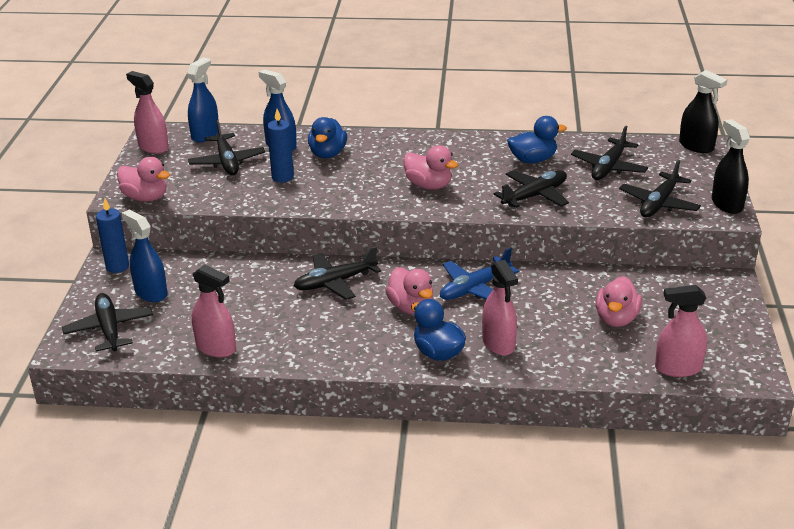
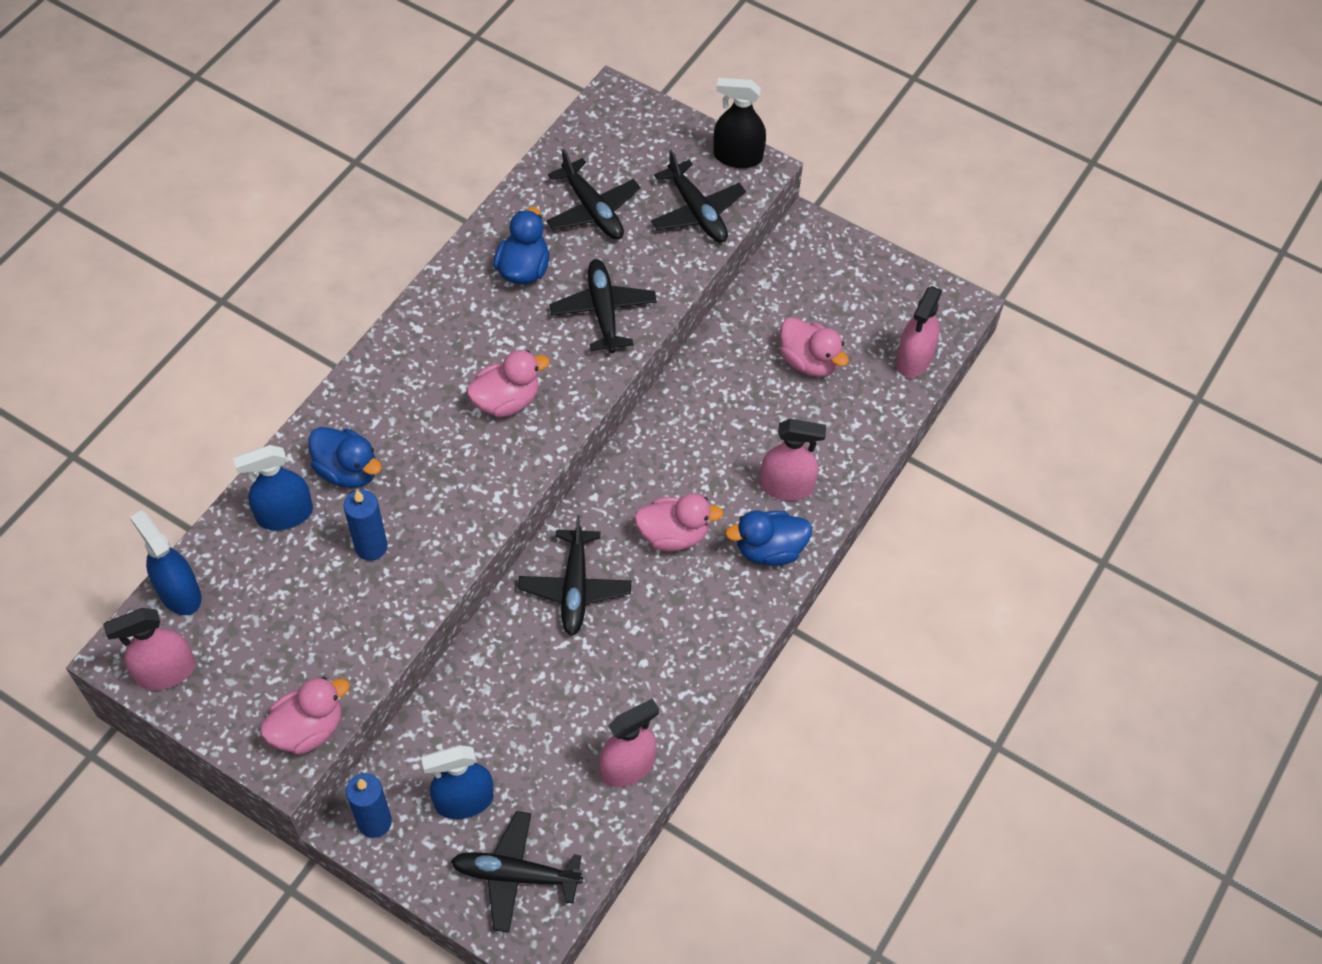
camera: 65 degrees left, 25 degrees up
(227, 162) = (281, 595): black plane -> none
(474, 288) = (676, 457): blue plane -> none
(696, 146) = (606, 106): black spray bottle -> none

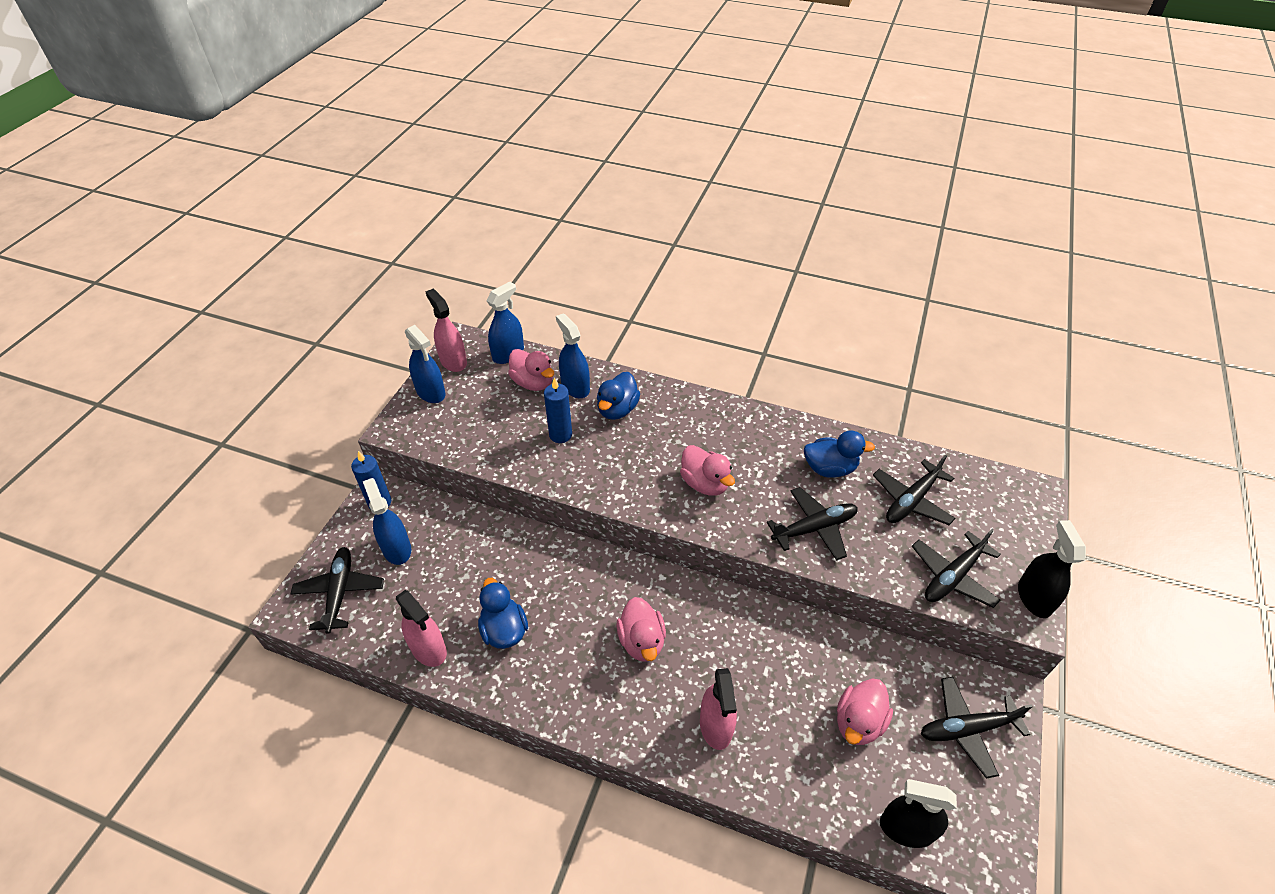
camera: 80 degrees right, 10 degrees down
(224, 708) = (431, 392): none -> blue spray bottle
(308, 729) = (419, 434): pink duck -> pink duck (533, 383)
(575, 588) = (577, 581): black plane -> black plane (967, 729)
(769, 550) = (647, 722): blue duck -> blue duck (504, 630)
(914, 359) = (906, 828): pink spray bottle -> black spray bottle

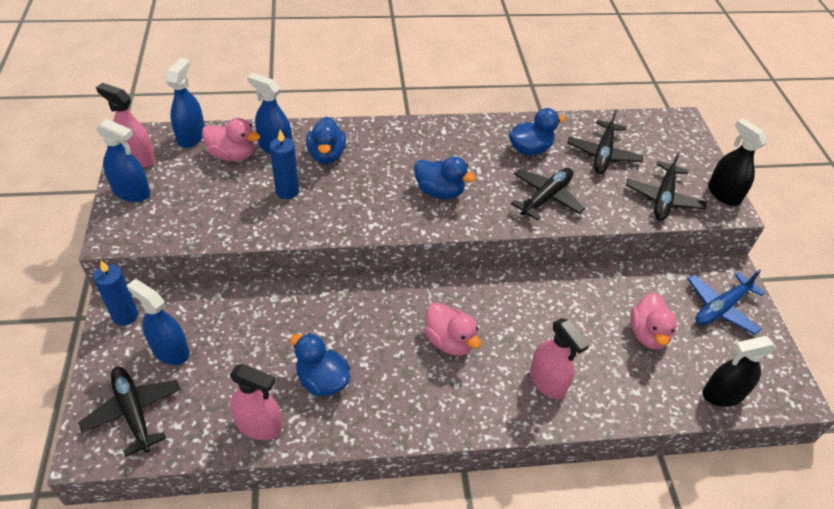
camera: 30 degrees left, 0 degrees up
(705, 483) = (439, 191): pink duck -> blue duck
(967, 729) = (721, 308): black plane -> blue plane

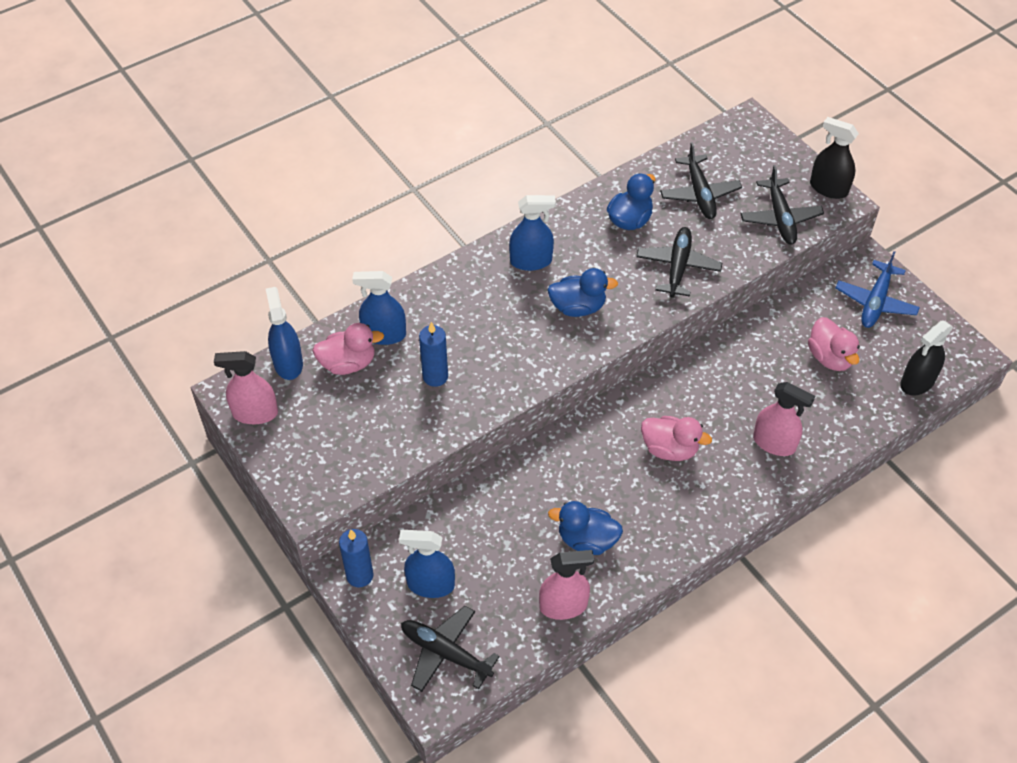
camera: 25 degrees left, 5 degrees up
(132, 192) = (283, 452): blue spray bottle -> blue spray bottle (531, 261)
(326, 155) = (441, 319): blue duck -> none

